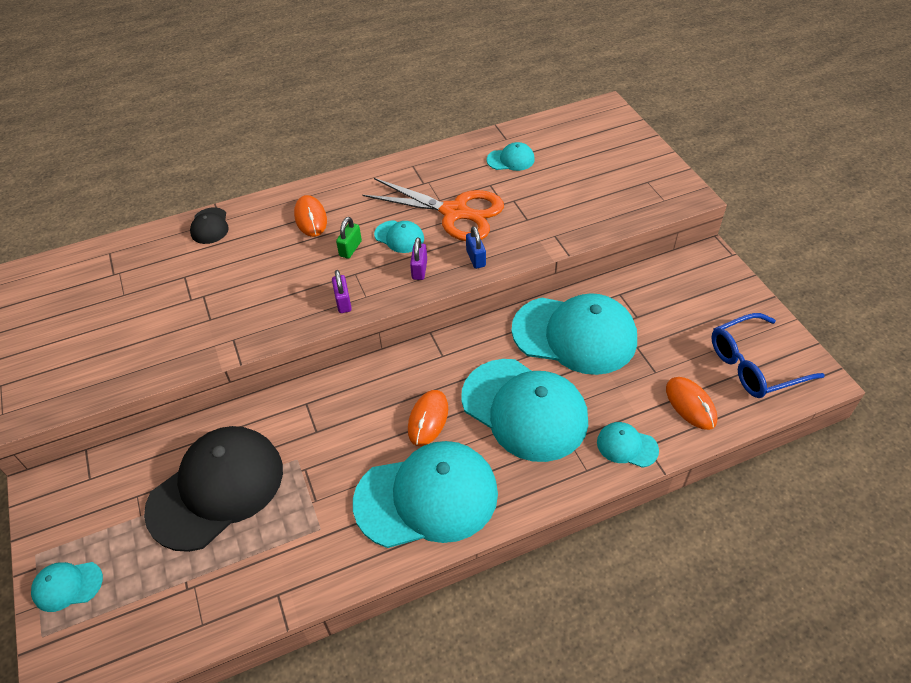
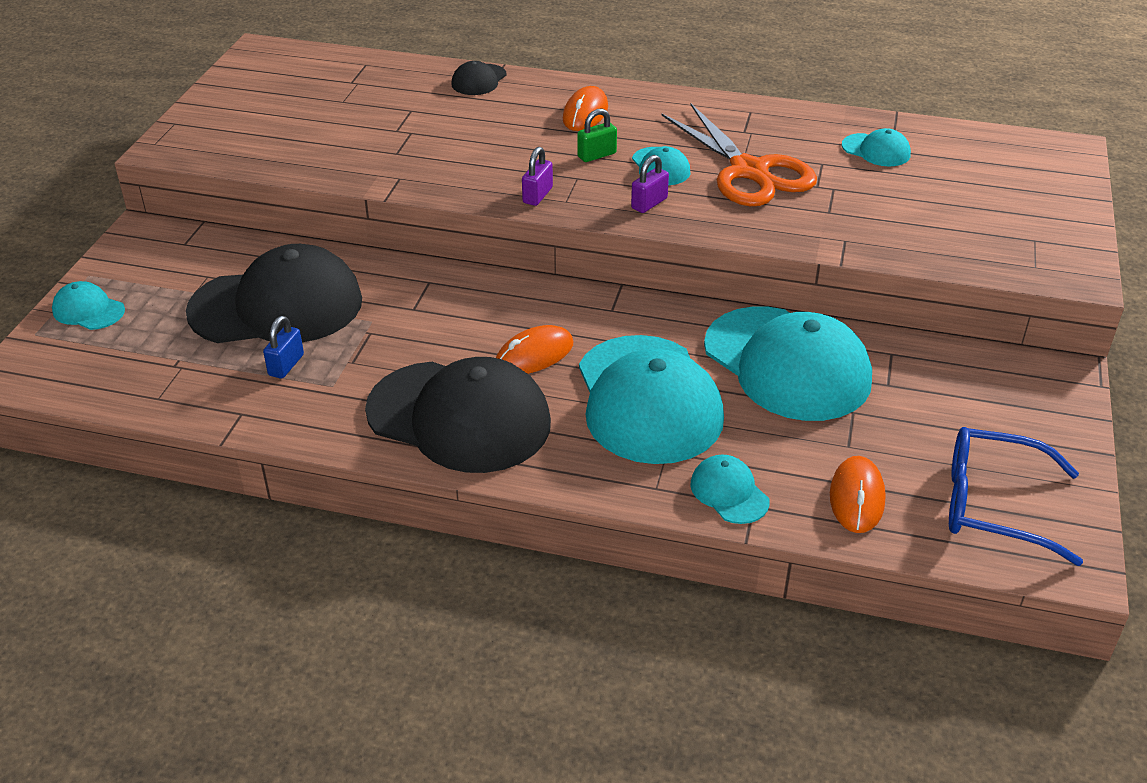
camera: 35 degrees right, 10 degrees down
(427, 497) = (459, 417): turquoise cap -> black cap
(476, 258) = (724, 220): blue padlock -> blue padlock (286, 365)

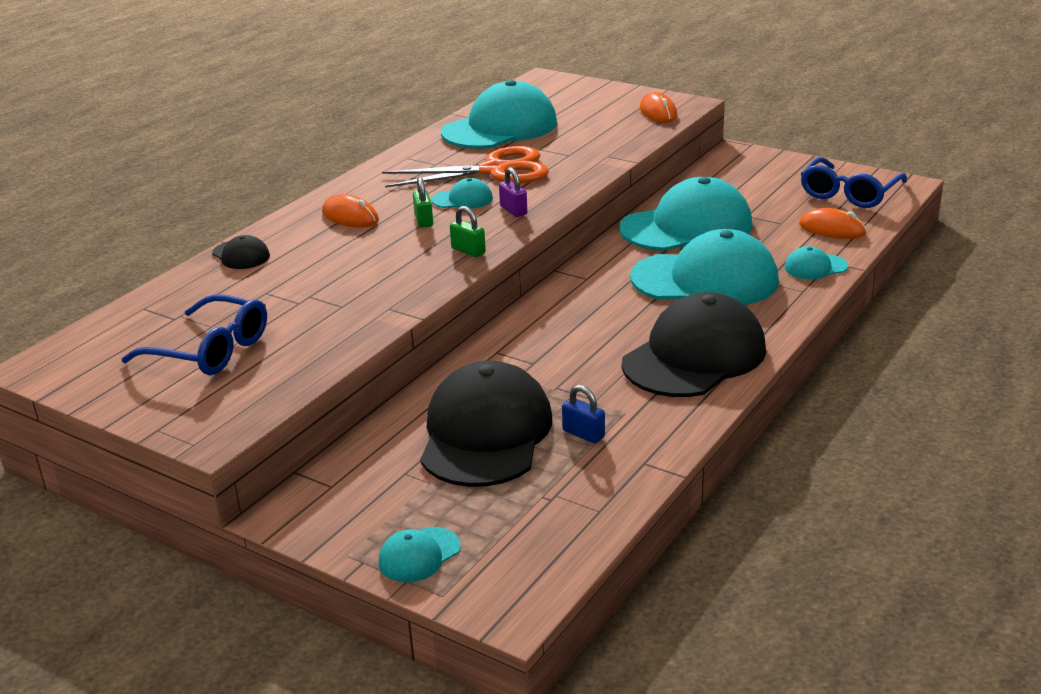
camera: 70 degrees left, 10 degrees down
(300, 112) = (211, 350): none -> blue glasses
(534, 355) = (629, 316): orange mouse -> orange mouse (658, 112)
(537, 195) = (468, 251): purple padlock -> green padlock
(876, 150) = (500, 128): turquoise cap -> turquoise cap, size x2.28

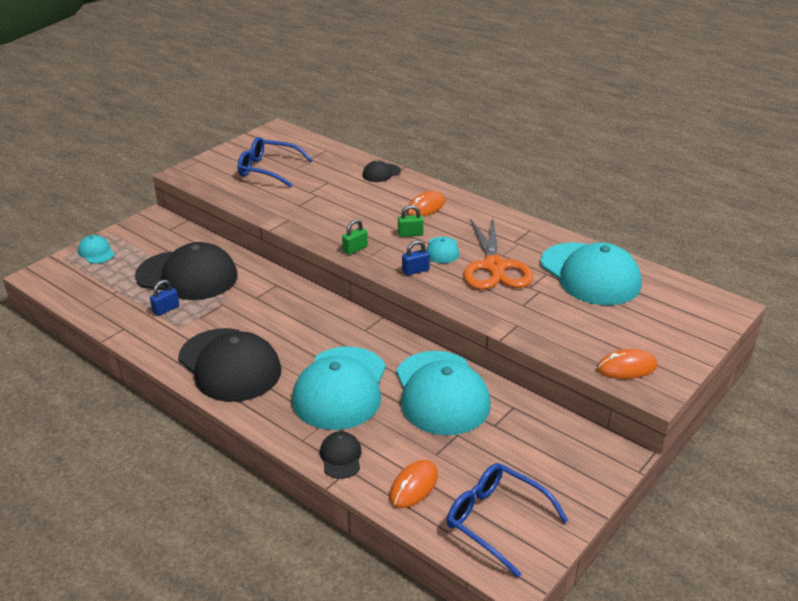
camera: 95 degrees right, 5 degrees up
(211, 350) = (268, 169): blue glasses -> blue glasses turned 75 degrees clockwise
(513, 210) = (415, 270): purple padlock -> blue padlock
(815, 267) = (341, 457): turquoise cap -> black cap

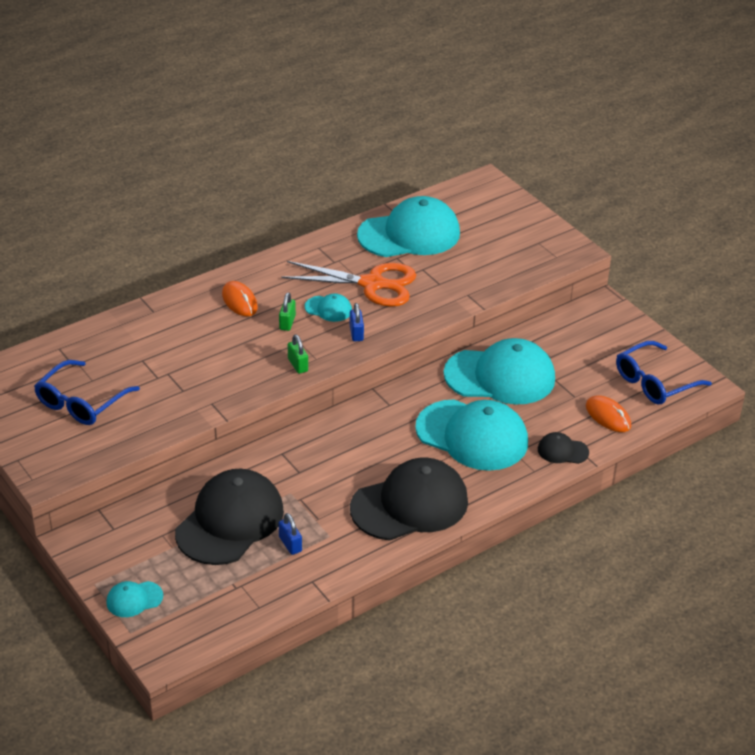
camera: 75 degrees left, 5 degrees up
(381, 173) = (145, 317): black cap -> none
(626, 368) = (545, 255): orange mouse -> none

